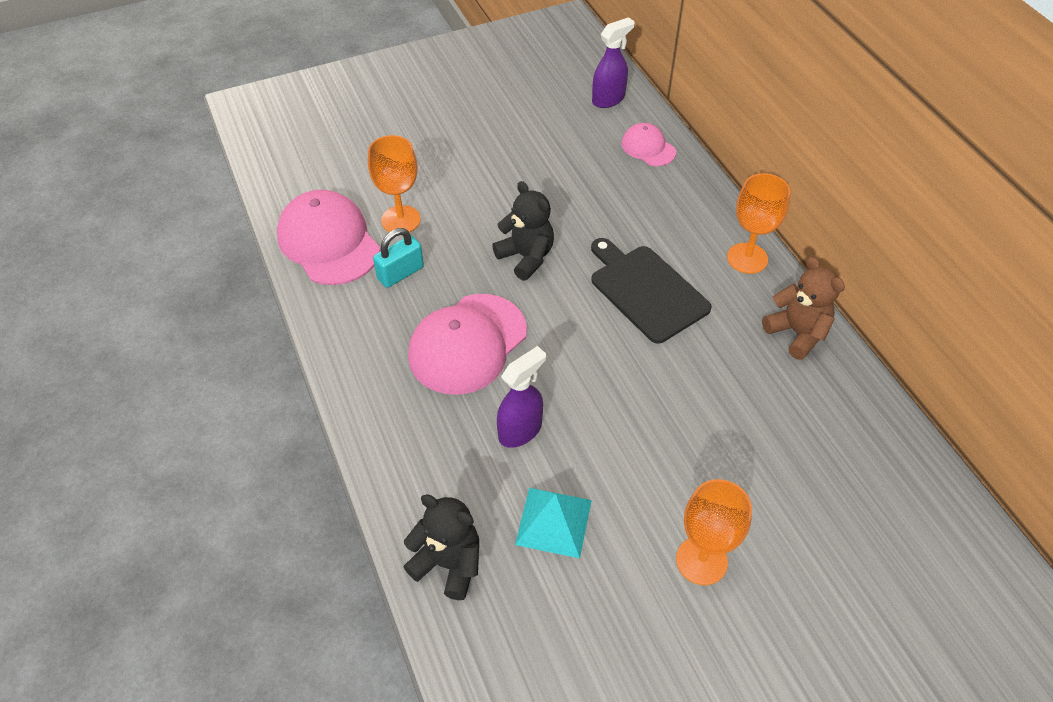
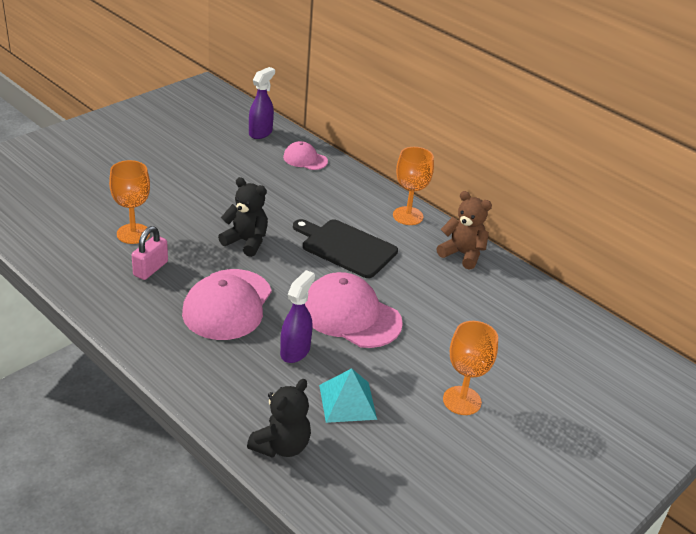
camera: 25 degrees left, 15 degrees down
(328, 242) = (79, 258): pink cap -> pink cap (350, 315)
(400, 273) = (150, 269): turquoise padlock -> pink padlock
(448, 563) = (281, 446): black teddy bear -> black teddy bear turned 120 degrees clockwise

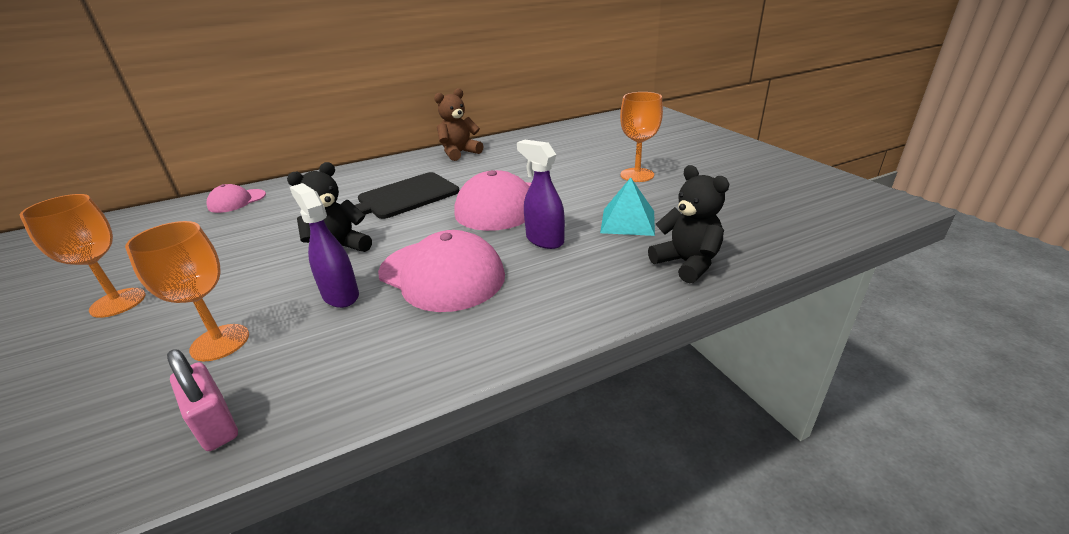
camera: 65 degrees left, 5 degrees down
(150, 269) = (318, 331): pink padlock -> pink padlock (215, 424)
(261, 133) = (148, 220): purple spray bottle -> purple spray bottle (340, 295)
(408, 216) = (388, 166): orange goblet -> orange goblet (118, 302)

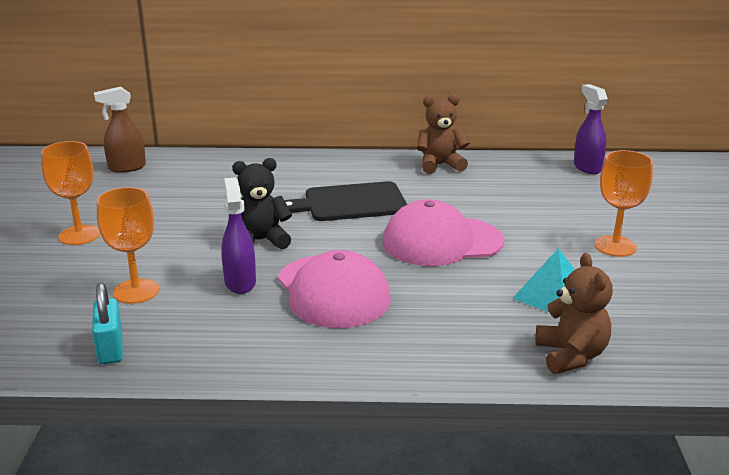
camera: 25 degrees right, 5 degrees down
(152, 222) = (126, 168): none -> brown spray bottle
(215, 424) = (110, 348): pink padlock -> turquoise padlock
(237, 201) = (201, 165): pink cap -> none
(544, 240) = (450, 288): purple spray bottle -> purple spray bottle (587, 167)
(687, 263) = (571, 356): black teddy bear -> brown teddy bear

